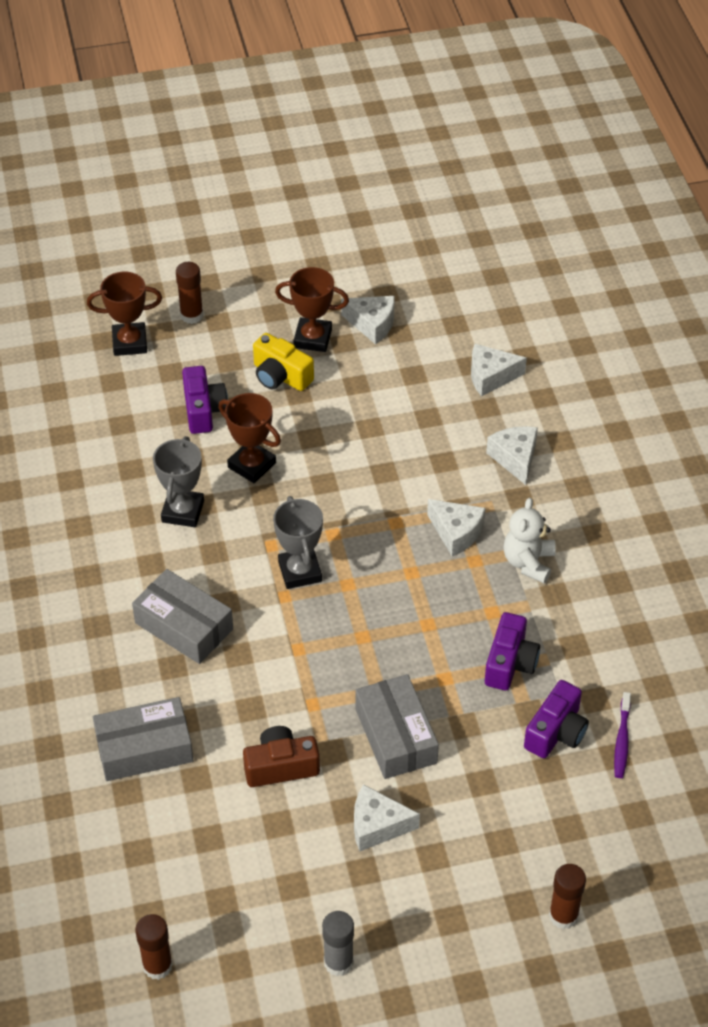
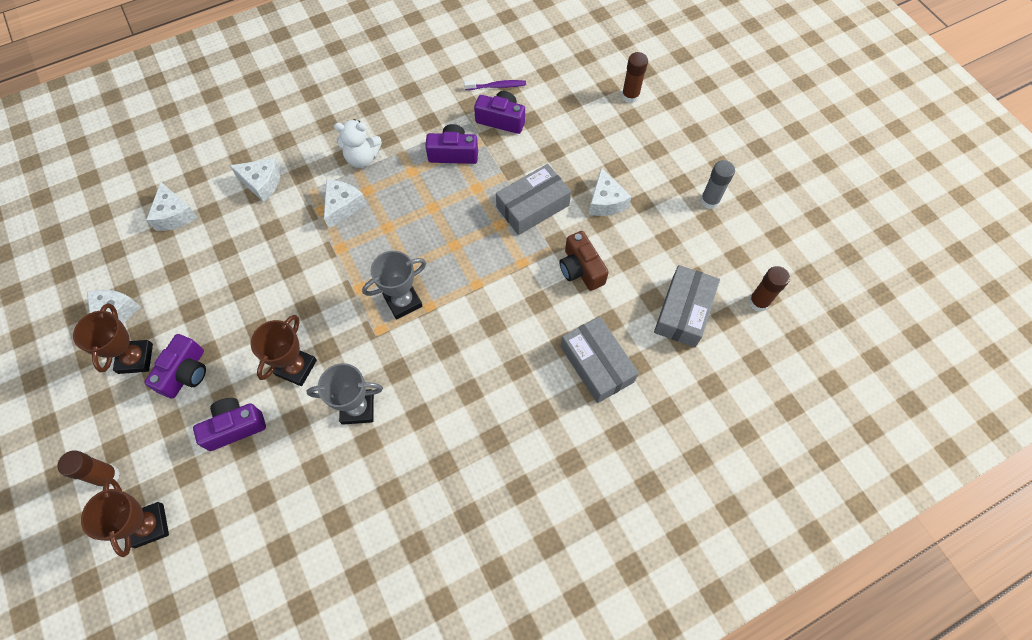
camera: 105 degrees left, 15 degrees up
(184, 626) = (476, 371): grey box -> grey box (683, 311)
(280, 376) = (186, 373): yellow camera -> purple camera
(515, 458) = (262, 183): white cheese -> white cheese turned 135 degrees counterclockwise

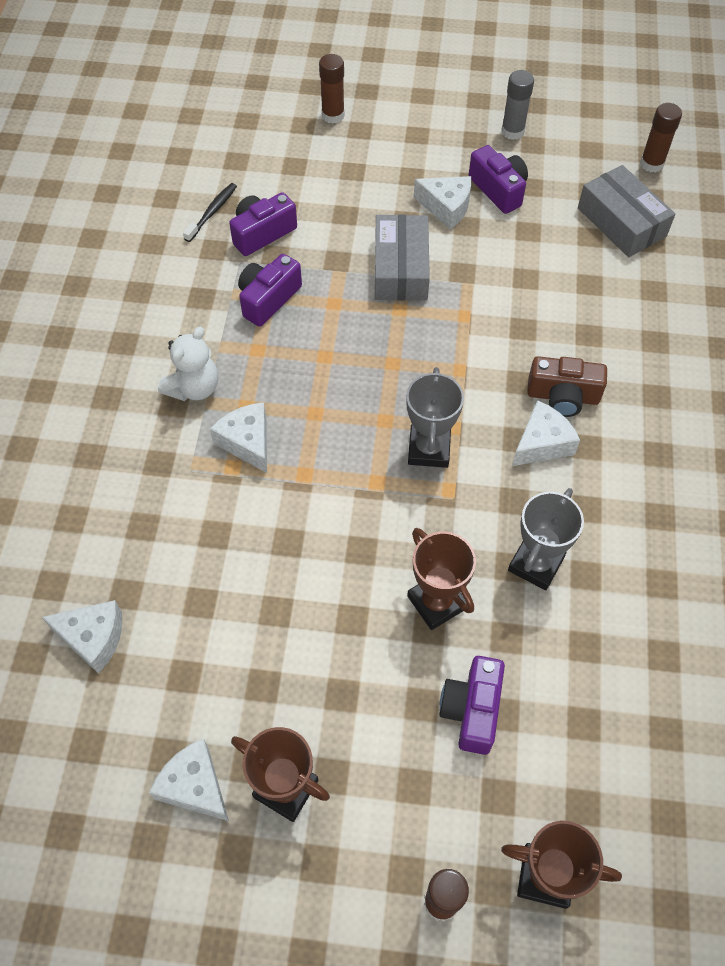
camera: 55 degrees left, 5 degrees down
(186, 373) = (353, 734): purple camera -> purple camera (498, 190)
(262, 183) = (134, 512): white cheese -> white cheese (542, 443)
(497, 86) = (212, 212): purple toothbrush -> black toothbrush
(581, 269) = (511, 272): brown camera -> brown camera (563, 396)
(597, 364) = (631, 321): grey box -> none

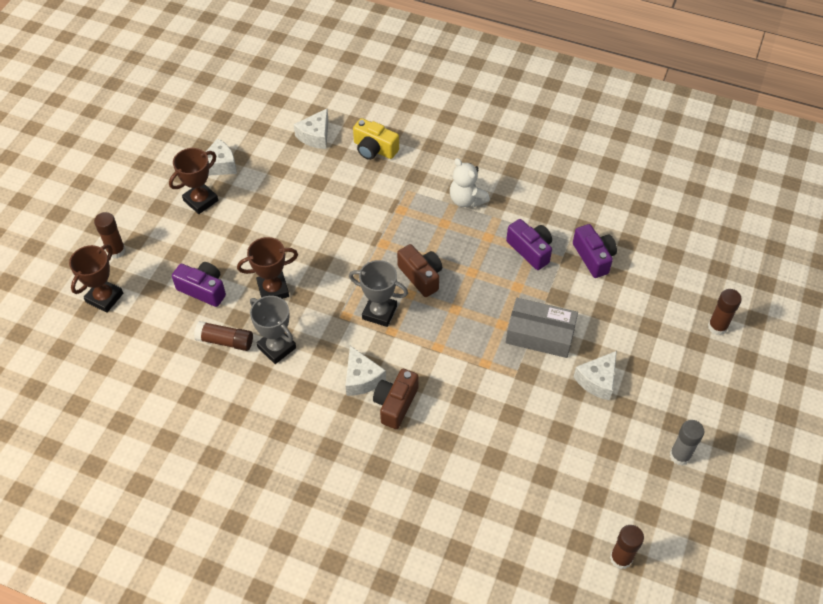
camera: 105 degrees right, 5 degrees down
(110, 536) = (374, 149): none -> yellow camera
(212, 212) = (620, 232): black toothbrush -> none
(247, 442) = (416, 219): white cheese -> none
(350, 413) = (421, 276): none -> brown camera
(498, 190) = (610, 423): purple camera -> none
(552, 640) = (225, 341): none -> brown glue stick
(621, 222) = (555, 506): grey box -> none

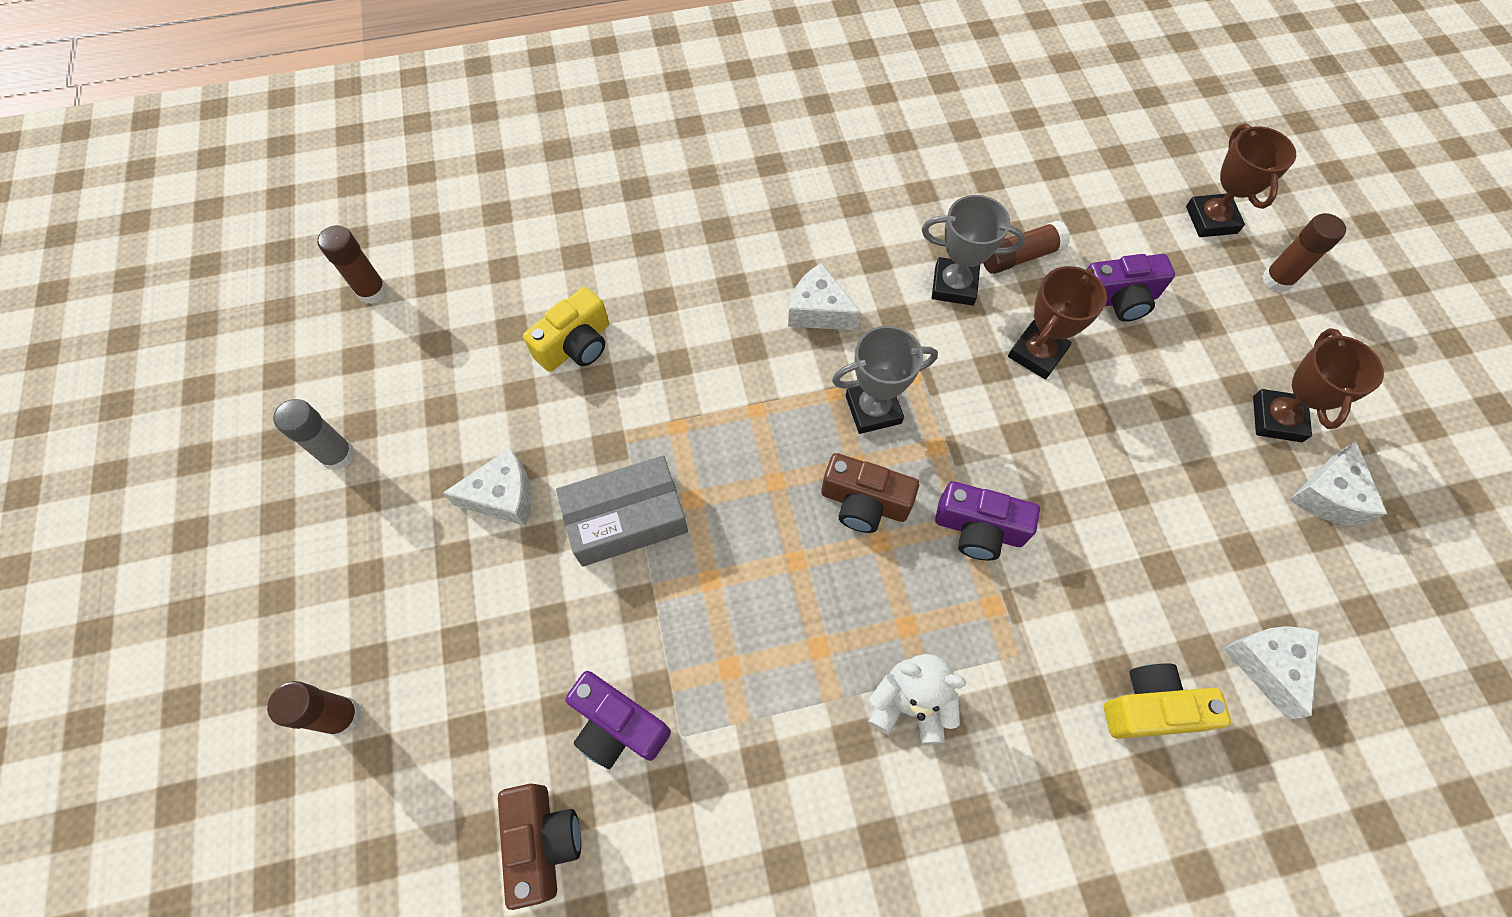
camera: 145 degrees right, 10 degrees up
(395, 404) = (752, 306): brown camera -> brown camera (543, 841)
(512, 442) = (576, 345): none -> yellow camera
(530, 250) = (733, 667): purple camera -> purple camera (978, 529)
(597, 380) = (503, 496): white cheese -> white cheese turned 75 degrees clockwise

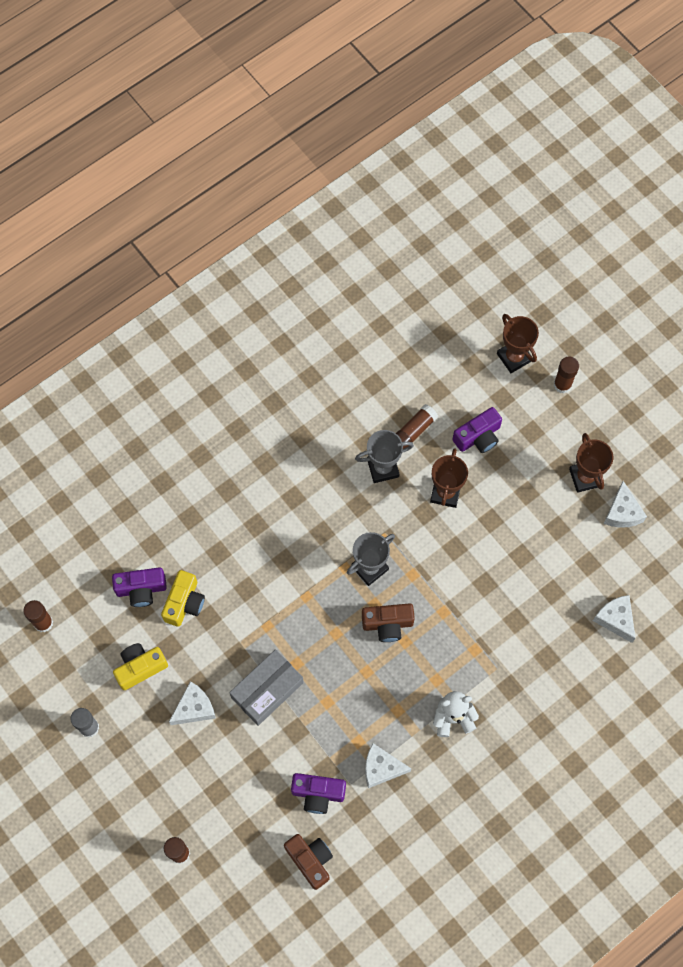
camera: 25 degrees left, 5 degrees up
(818, 310) = (312, 519): white cheese -> white cheese (381, 768)
(978, 529) = (452, 612): purple camera -> purple camera (141, 589)
(1150, 708) = (567, 666): yellow camera -> yellow camera (140, 667)

